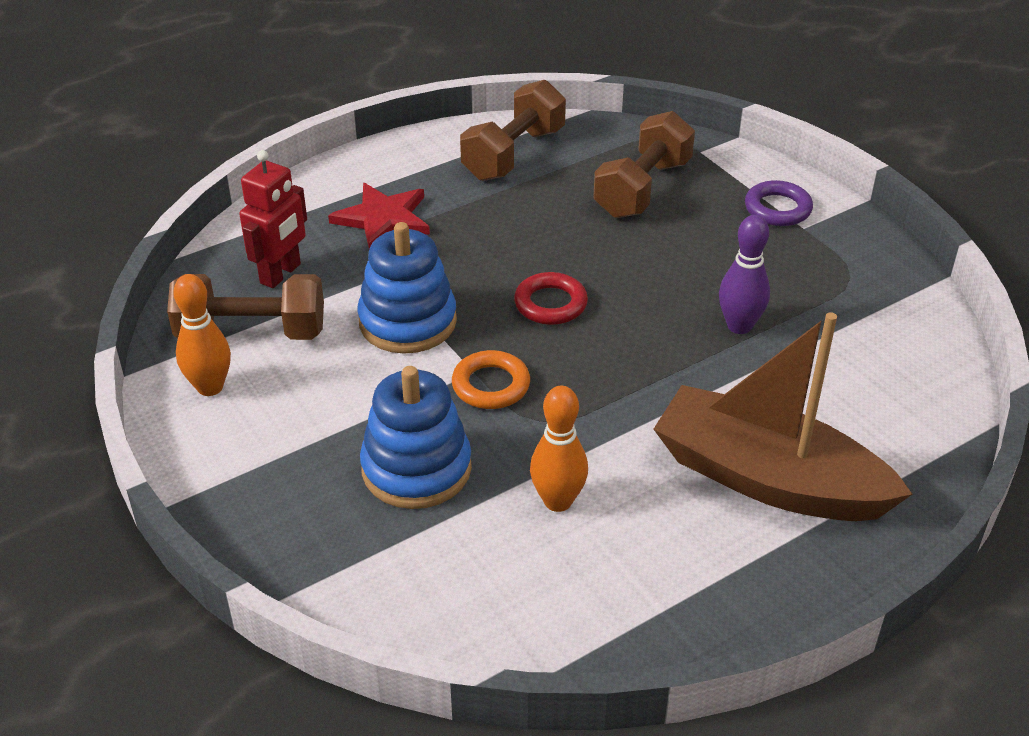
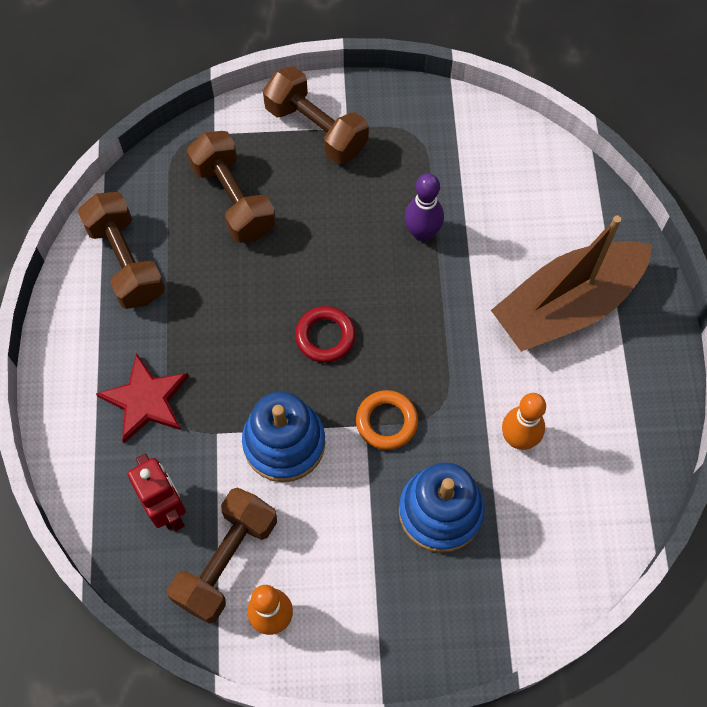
camera: 60 degrees left, 25 degrees up
(777, 209) = (316, 129): purple ring -> brown dumbbell

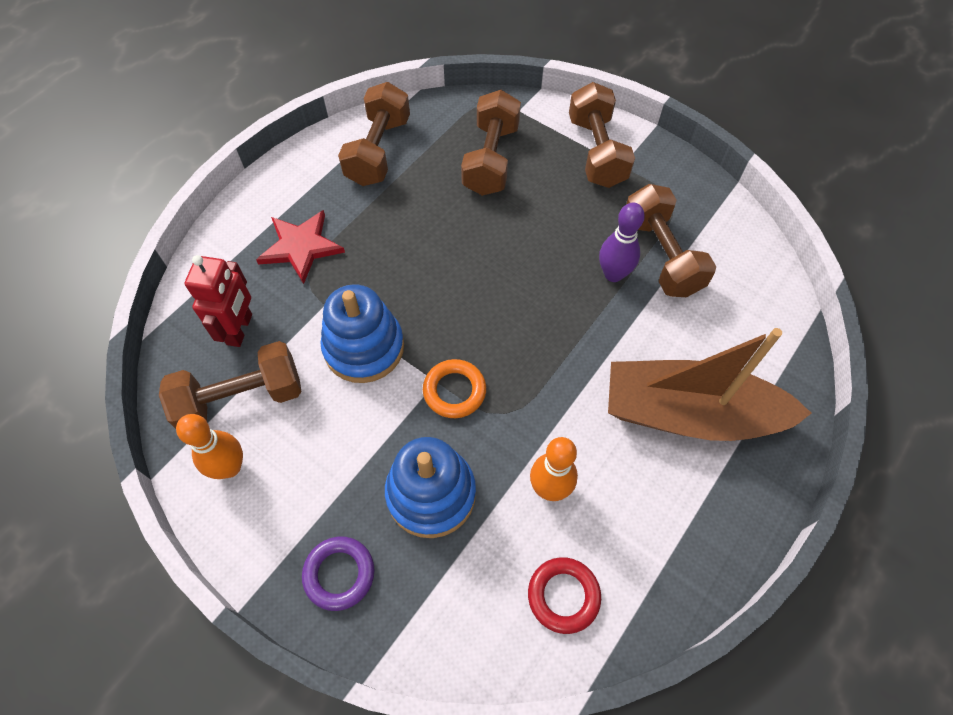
camera: 40 degrees right, 5 degrees down
(325, 336) = (467, 295): red ring -> red ring (563, 596)
(429, 620) = (339, 574): none -> purple ring
(445, 190) = (661, 256): none -> brown dumbbell

